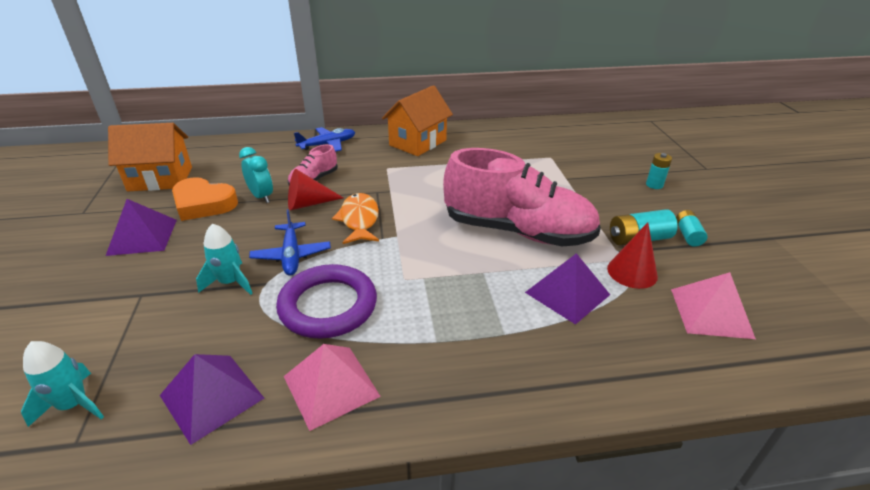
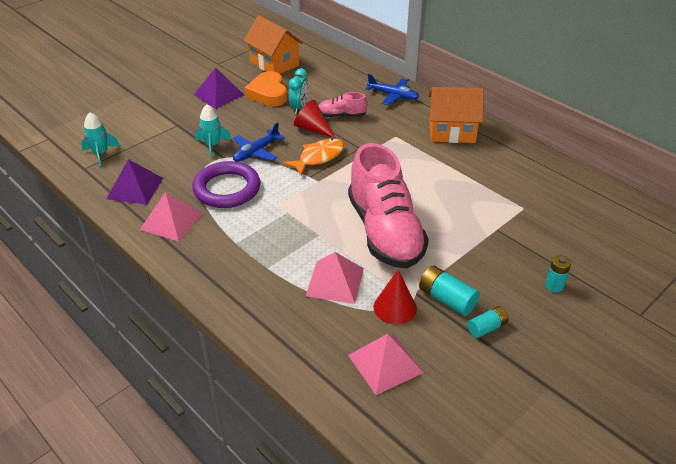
camera: 55 degrees right, 5 degrees up
(567, 293) = (335, 282): purple pyramid -> pink pyramid

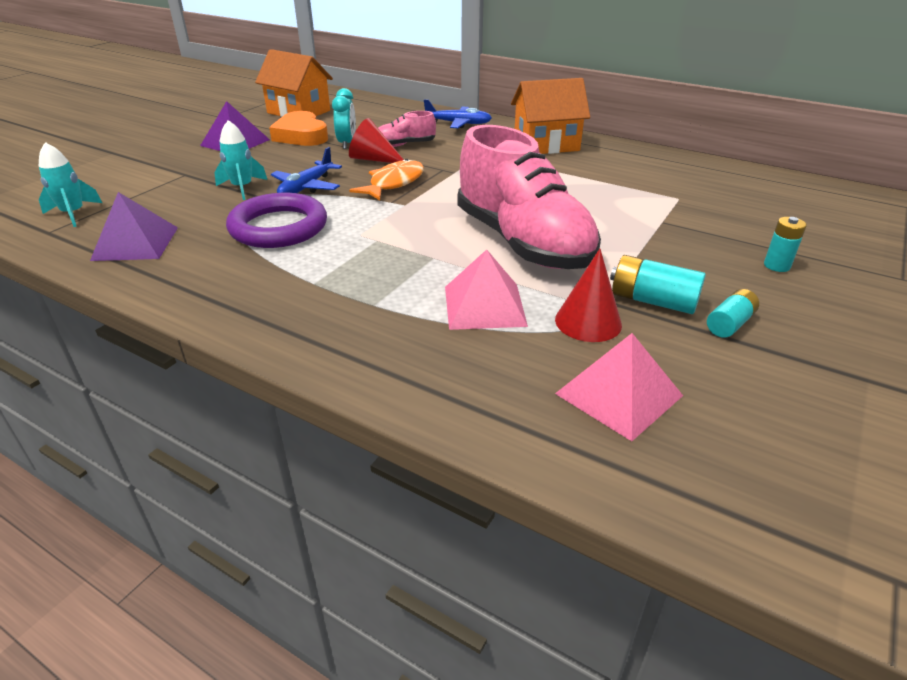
camera: 15 degrees left, 5 degrees down
(171, 221) = (203, 272): pink pyramid -> none

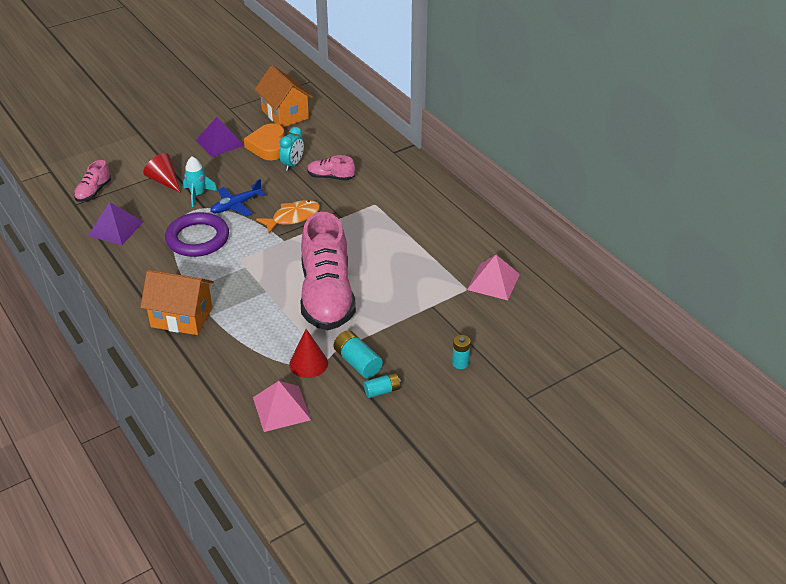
camera: 25 degrees right, 5 degrees up
(73, 214) = (93, 192): turquoise rocket -> pink shoe
(373, 159) = (298, 188): red cone -> red cone (164, 181)
(458, 123) = (390, 161): blue plane -> none
(484, 306) = (264, 335): pink pyramid -> pink pyramid (493, 281)
(546, 145) = (432, 205): orange house -> orange house (181, 317)

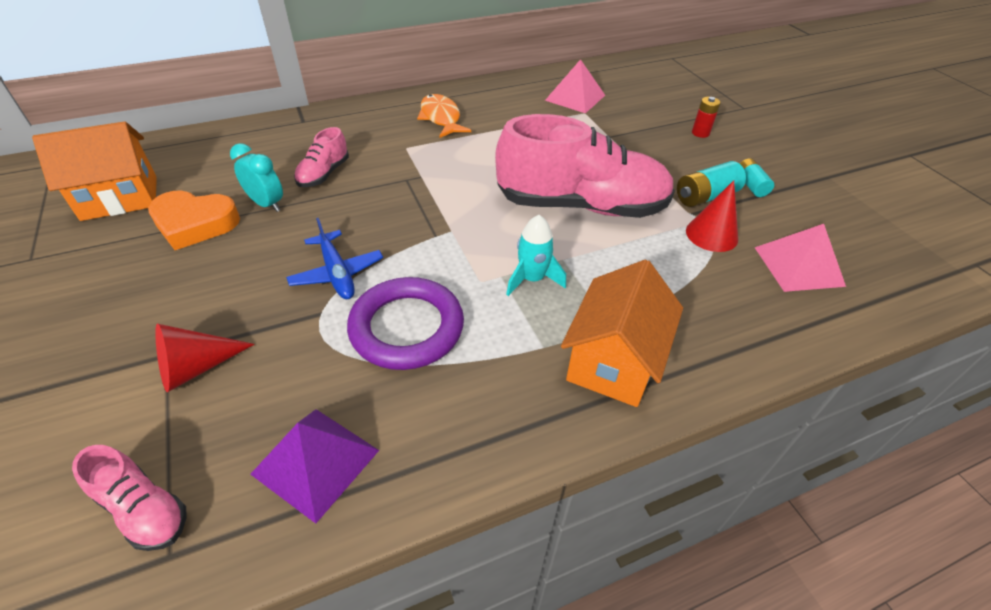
camera: 80 degrees left, 5 degrees up
(198, 195) = (276, 320): turquoise rocket -> turquoise rocket (532, 279)
(220, 142) = (132, 279): purple pyramid -> none
(293, 217) = (400, 217): orange fish -> orange fish (441, 118)
(460, 363) = (700, 133): turquoise battery -> red battery

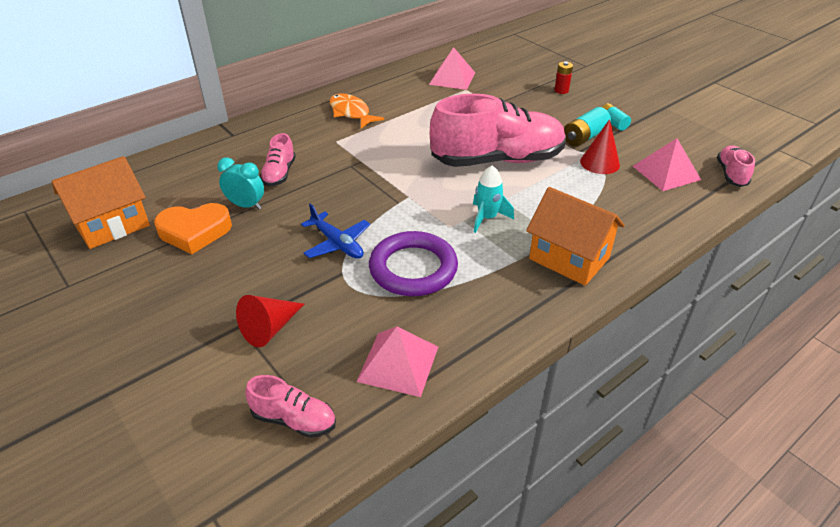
camera: 15 degrees left, 5 degrees down
(315, 462) = (398, 363): purple pyramid -> pink pyramid
(613, 361) = (569, 258): orange house -> orange house turned 60 degrees counterclockwise
(893, 287) = (731, 174): none -> pink shoe

